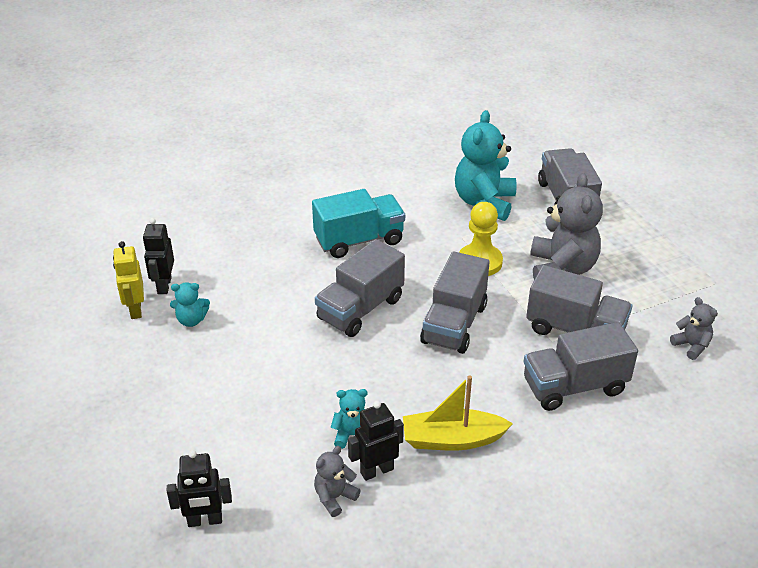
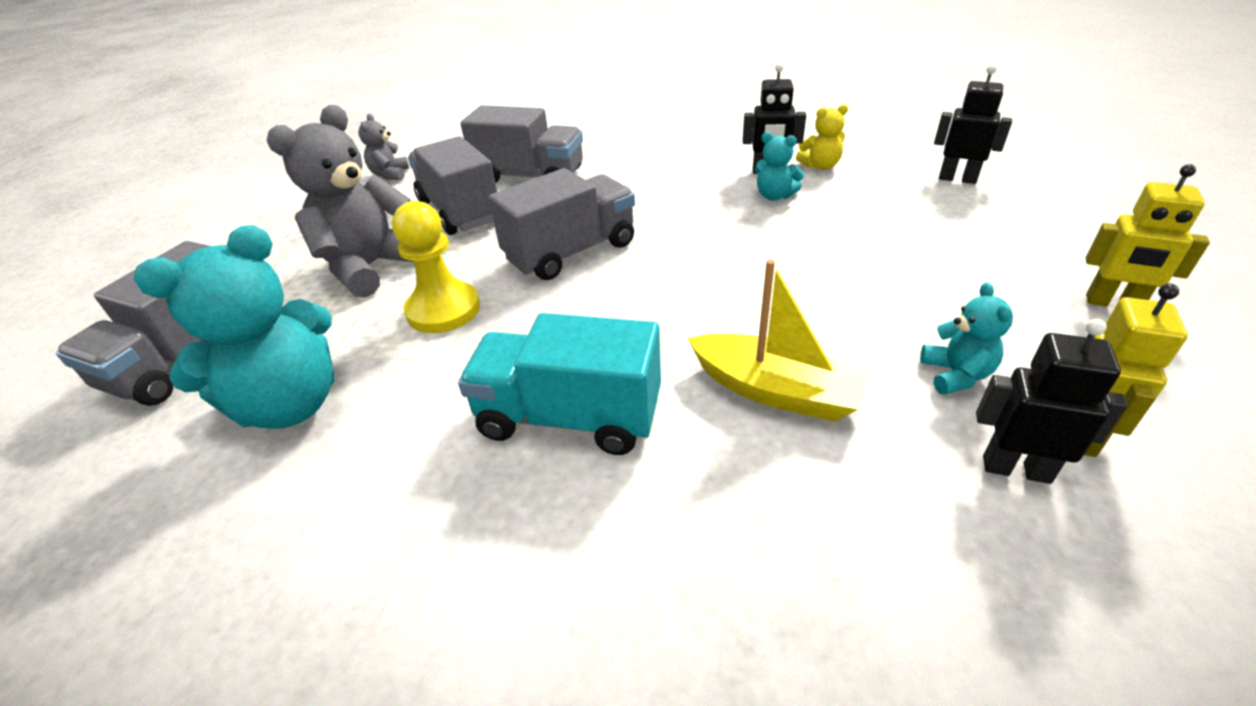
camera: 145 degrees left, 0 degrees up
(101, 401) = (1113, 304): none -> yellow robot
(164, 285) = (1016, 469): black robot -> black robot turned 105 degrees counterclockwise
(191, 320) = (955, 375): turquoise teddy bear -> turquoise teddy bear turned 60 degrees clockwise
(334, 497) = (820, 166): grey teddy bear -> yellow teddy bear
(360, 309) = (668, 303): grey truck -> none
(452, 439) = (681, 173): yellow boat -> yellow boat (775, 391)

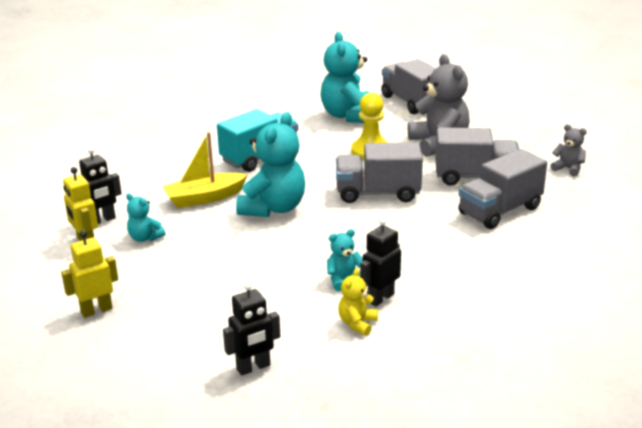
camera: 125 degrees right, 10 degrees down
(571, 251) = (378, 193): grey truck -> grey truck turned 90 degrees clockwise
(710, 307) = (273, 208): none -> turquoise teddy bear

